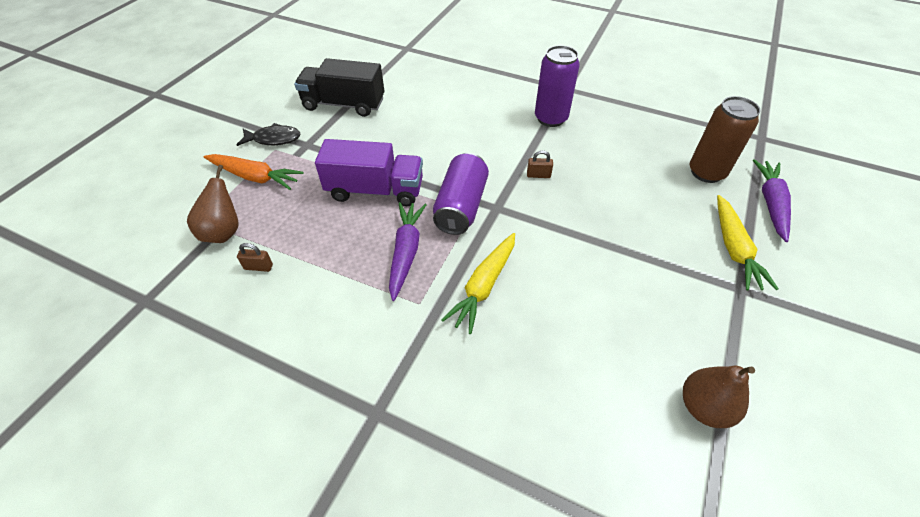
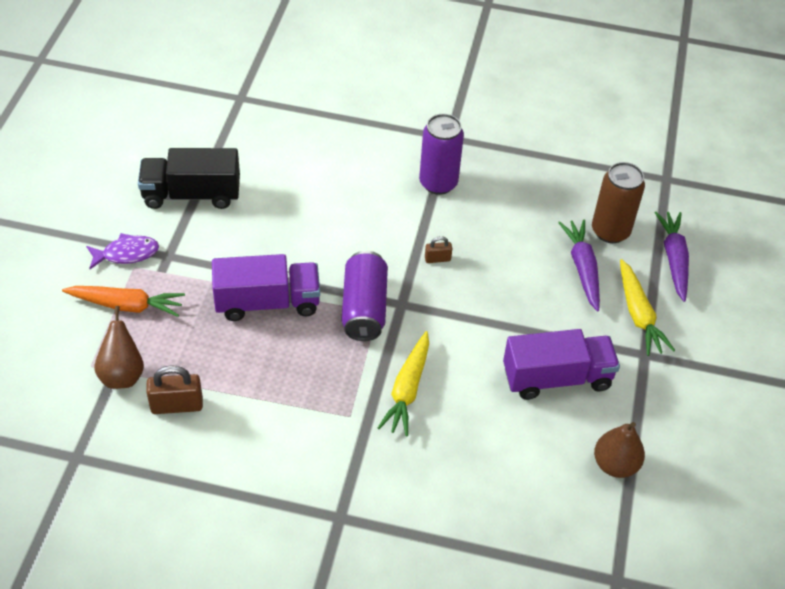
camera: 15 degrees left, 0 degrees up
(258, 267) = (177, 405): brown padlock -> brown padlock, size x1.79
(274, 139) = (127, 254): black fish -> purple fish
(406, 252) = (322, 367): purple carrot -> purple carrot (582, 268)
(642, 298) = (556, 378): none -> purple truck

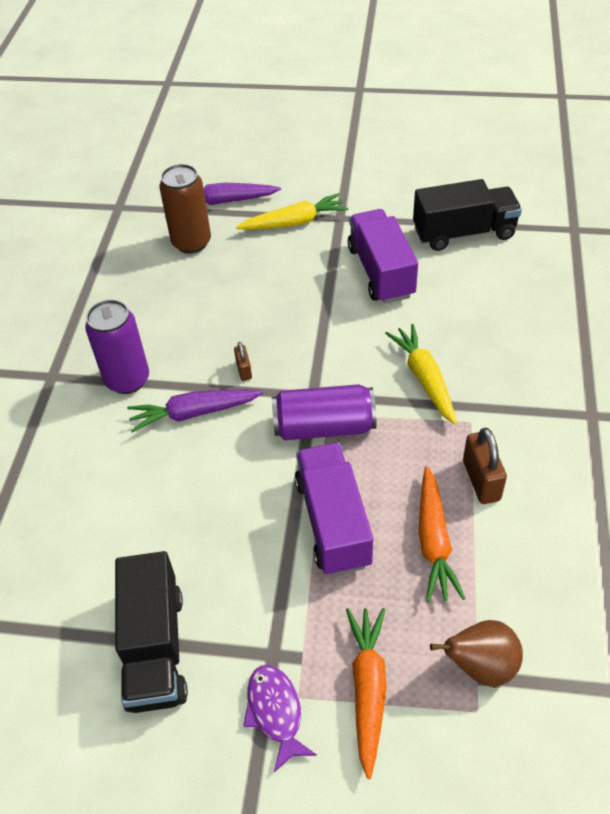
camera: 90 degrees left, 0 degrees up
(177, 405) = (507, 591): brown padlock -> brown padlock (481, 480)
(234, 365) = (434, 541): none -> orange carrot
(407, 389) = (424, 378): yellow carrot -> yellow carrot turned 120 degrees counterclockwise
(582, 268) = (243, 260): purple carrot -> purple carrot (194, 413)
(615, 464) = (463, 233): brown pear -> black truck

